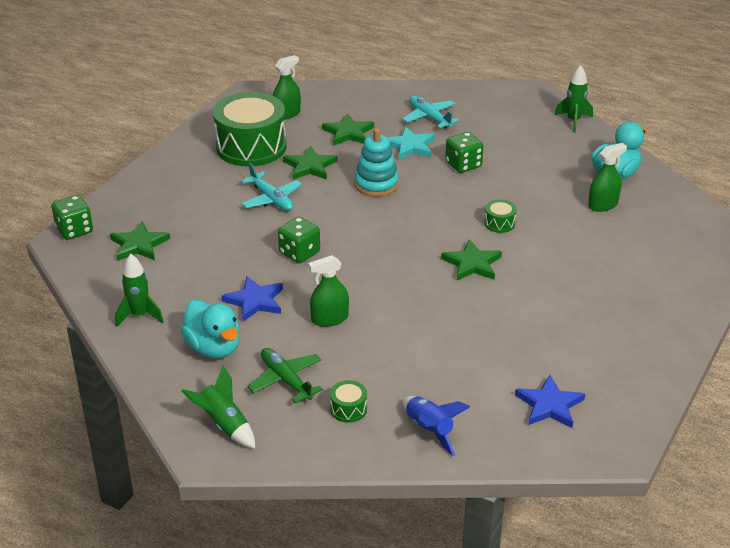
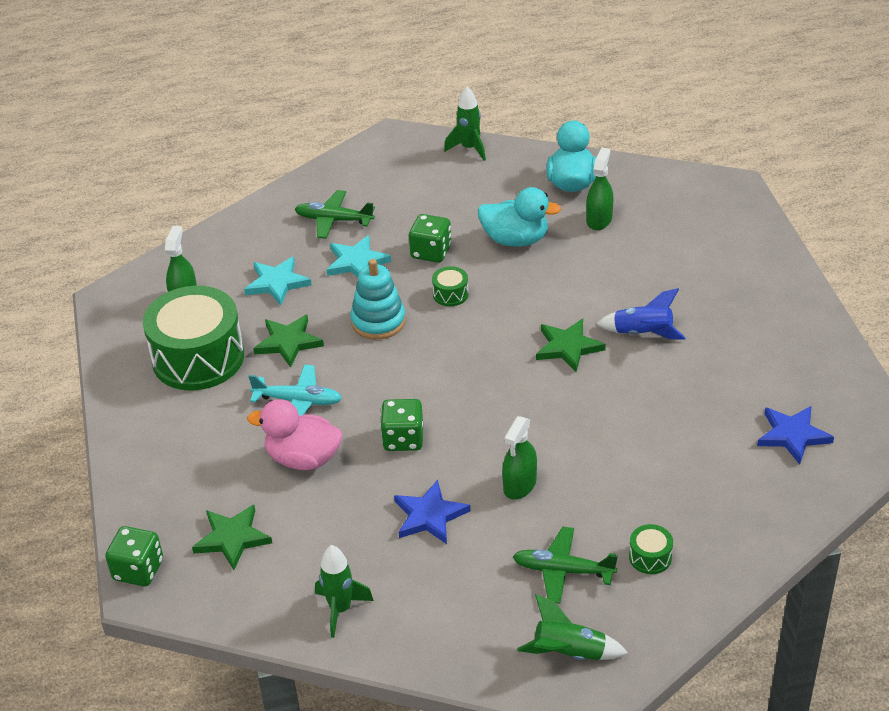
camera: 40 degrees left, 5 degrees up
(214, 348) = (457, 589): turquoise duck -> turquoise duck (515, 239)
(231, 229) = (303, 459): none -> pink duck
(348, 133) = (277, 283): green star -> turquoise star
(429, 117) = (334, 220): turquoise plane -> green plane
(429, 430) = (736, 526): blue rocket -> blue rocket (643, 334)
(499, 223) = (539, 292): green drum -> green drum (450, 294)

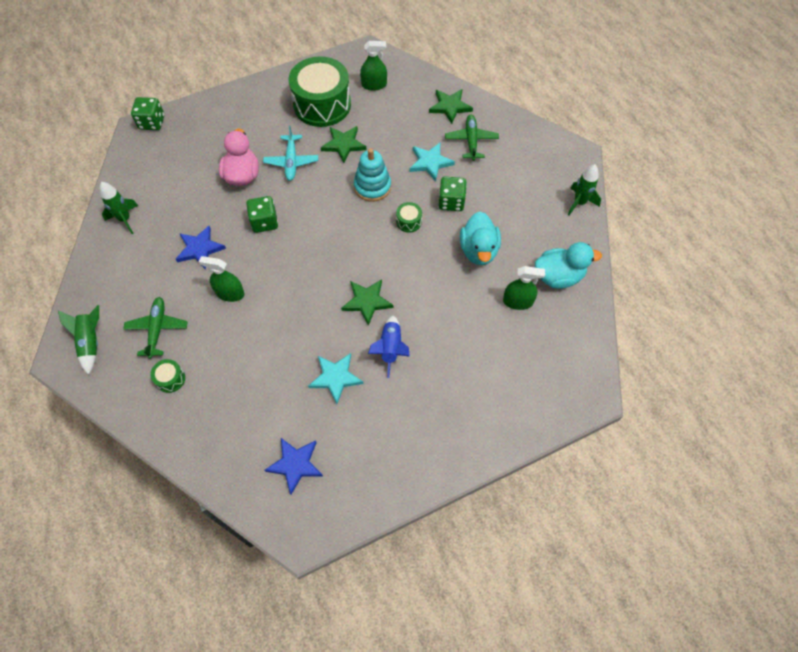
camera: 75 degrees right, 20 degrees up
(232, 538) = (176, 157): green star -> green star (450, 107)
(277, 283) = (399, 126): turquoise star -> turquoise star (335, 377)

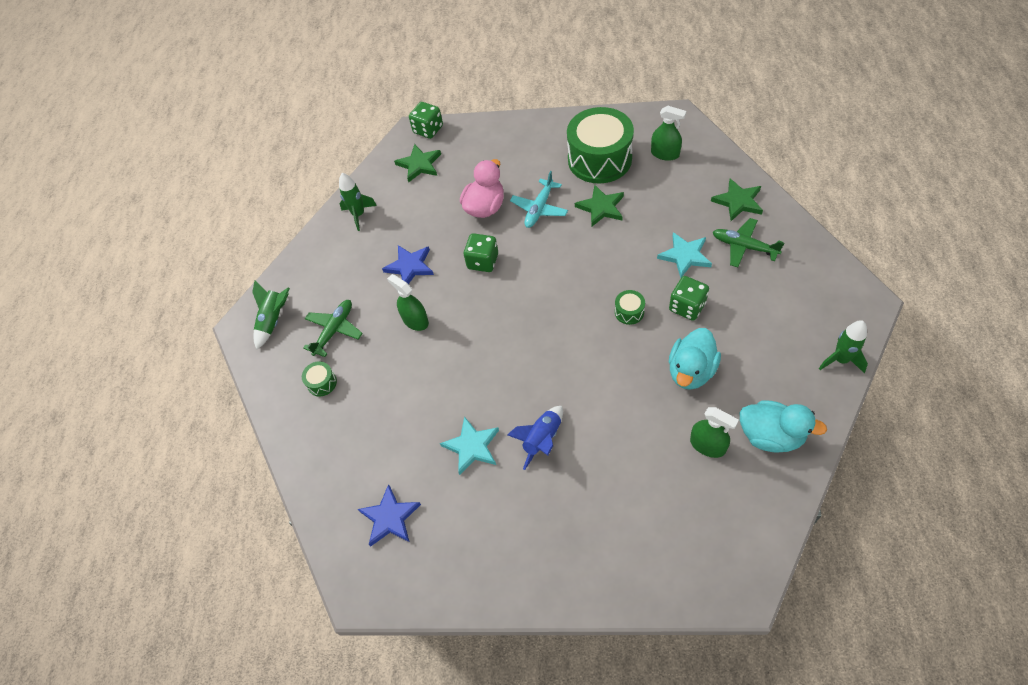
camera: 35 degrees right, 5 degrees down
(367, 302) = (542, 381): green star -> green star (419, 165)
(372, 187) = (609, 261): turquoise stacking toy -> none
(471, 141) = (744, 246): green plane -> green plane turned 90 degrees counterclockwise

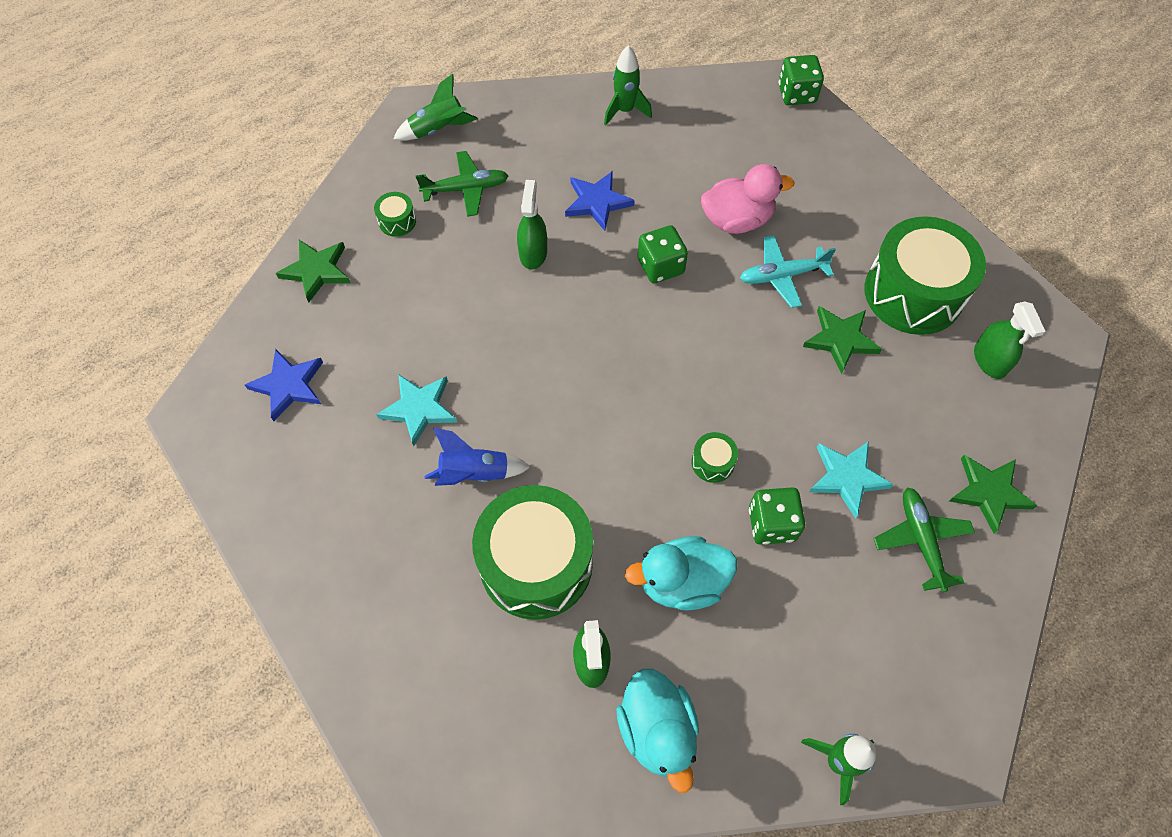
camera: 45 degrees right, 5 degrees up
(419, 165) = (740, 119): green star -> green star (316, 271)
(626, 439) = (536, 563): none -> green drum

